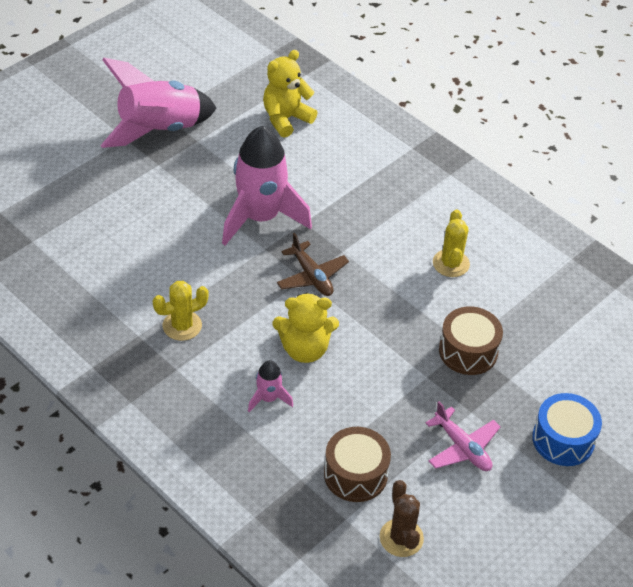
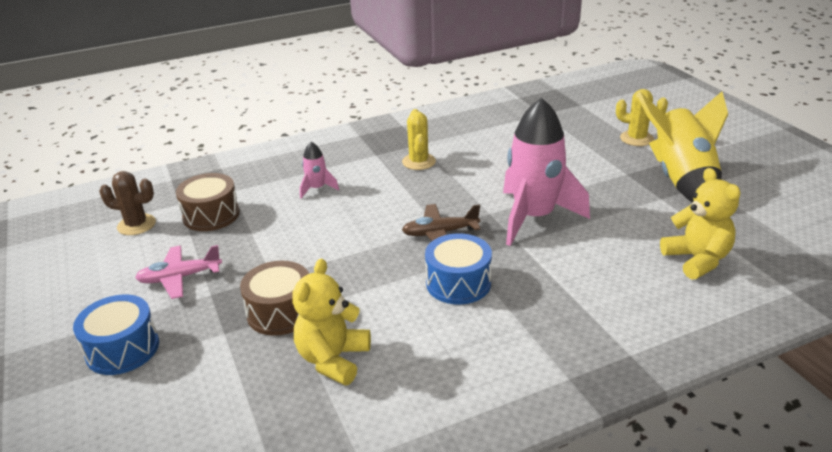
camera: 115 degrees right, 15 degrees down
(159, 129) = (681, 179): pink rocket -> yellow rocket
(304, 349) = (355, 214): yellow teddy bear -> yellow teddy bear (333, 359)
(377, 248) = (458, 283): none -> blue drum
(451, 263) = (409, 334): yellow cactus -> yellow cactus (636, 138)

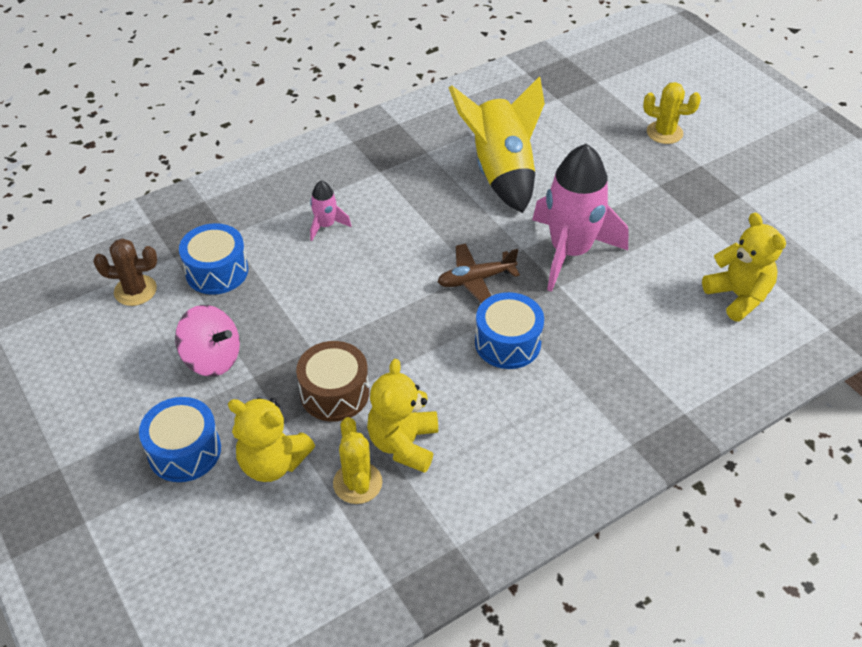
camera: 10 degrees left, 15 degrees up
(180, 278) = (212, 358): pink plane -> pink spinning top
(200, 365) = (273, 462): none -> yellow teddy bear
(211, 215) = (217, 271): brown drum -> blue drum
(418, 162) = (431, 179): yellow cactus -> yellow cactus (357, 483)
(681, 179) = (716, 190): yellow rocket -> yellow rocket (501, 172)

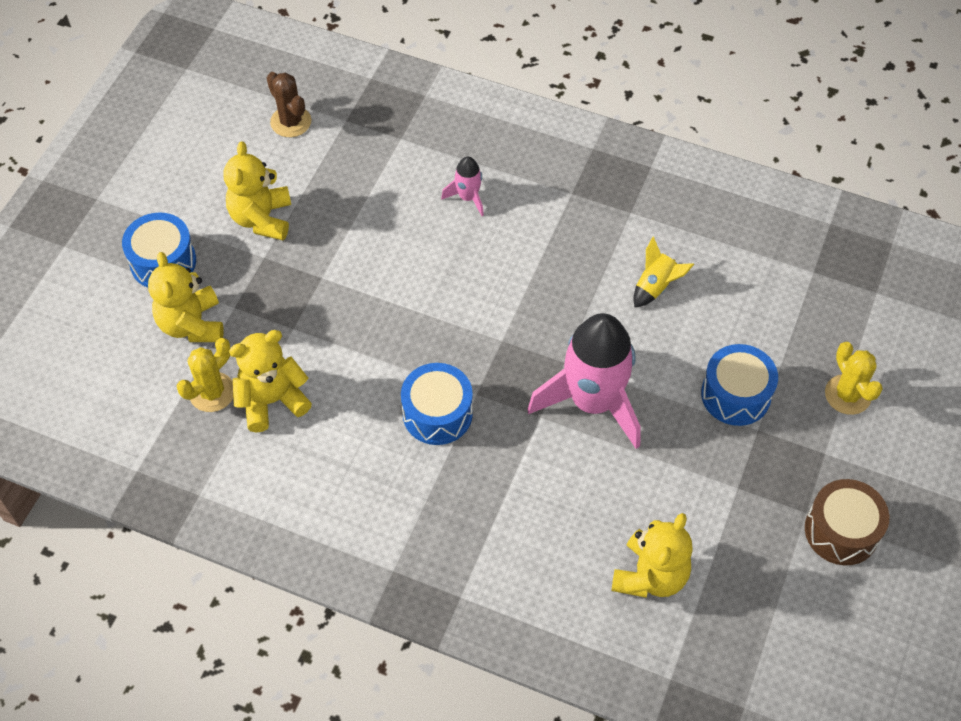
camera: 55 degrees right, 10 degrees up
(212, 358) = (262, 218): pink spinning top -> yellow teddy bear
(217, 271) = (353, 159): blue drum -> blue drum (735, 395)
(334, 393) = (288, 322): brown drum -> brown drum (841, 531)
(476, 279) = (494, 347): brown plane -> none
(501, 172) = (656, 286): yellow rocket -> yellow rocket, size x0.44

